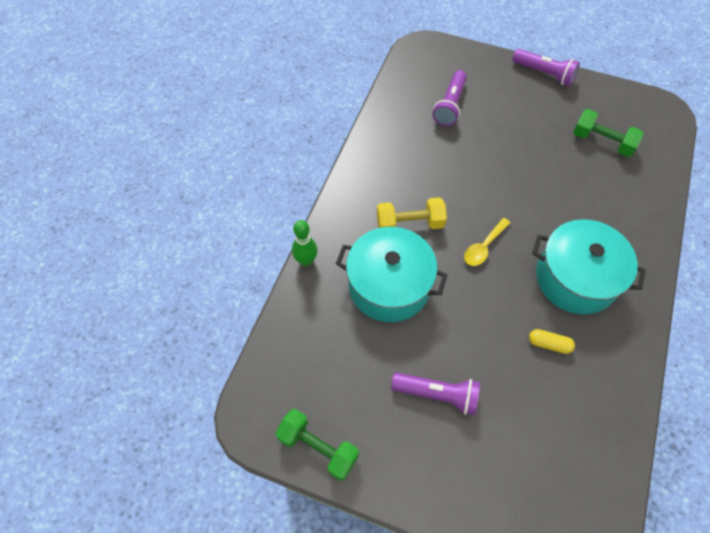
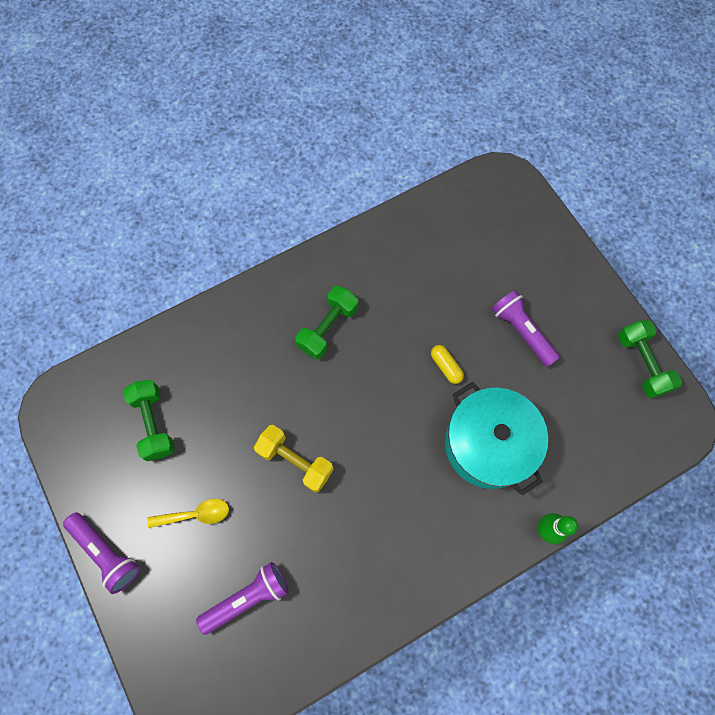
camera: 140 degrees left, 10 degrees up
(409, 224) = (419, 489): yellow dumbbell -> yellow dumbbell (295, 461)
(484, 247) = (374, 413): yellow spoon -> yellow spoon (195, 514)
(544, 74) = (106, 552): purple flashlight -> purple flashlight turned 150 degrees clockwise
(549, 344) = (403, 300): yellow capsule -> yellow capsule (446, 366)
(575, 278) = (328, 328): turquoise pot -> green dumbbell

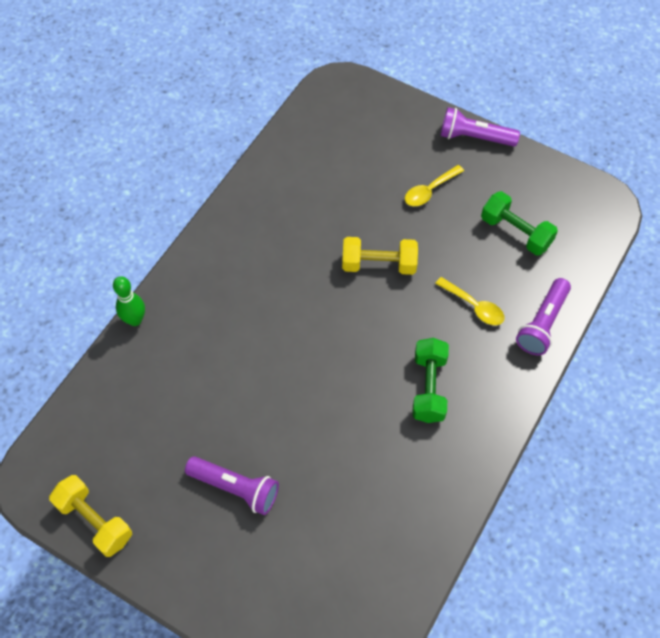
camera: 150 degrees right, 10 degrees down
(243, 375) = (474, 306): none -> yellow spoon
(247, 598) = (350, 161): purple flashlight -> purple flashlight (542, 323)
(446, 366) = (294, 411): yellow capsule -> none
(488, 444) = (217, 362): turquoise pot -> none
(642, 363) = (95, 521): green dumbbell -> yellow dumbbell

